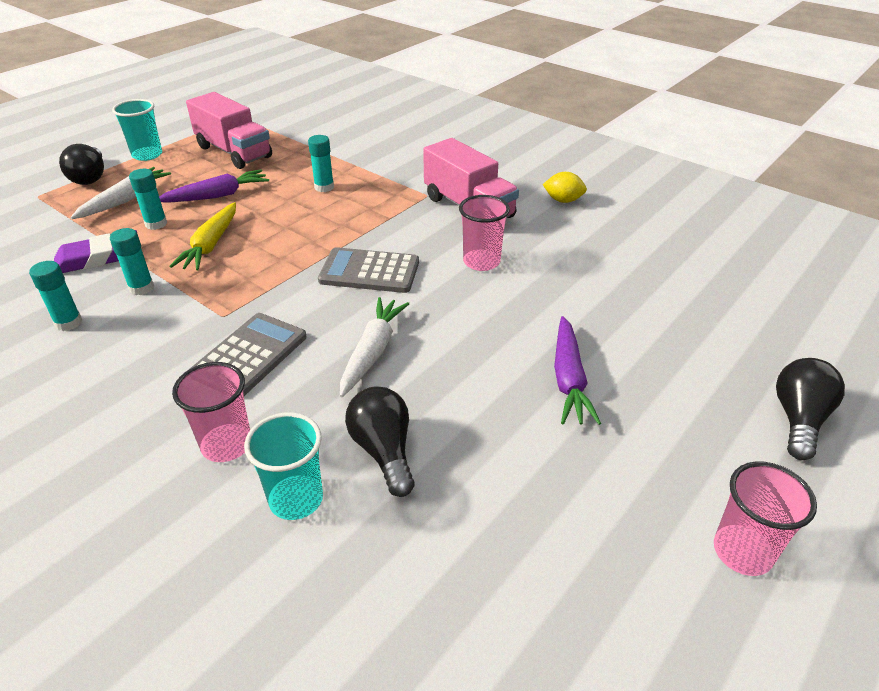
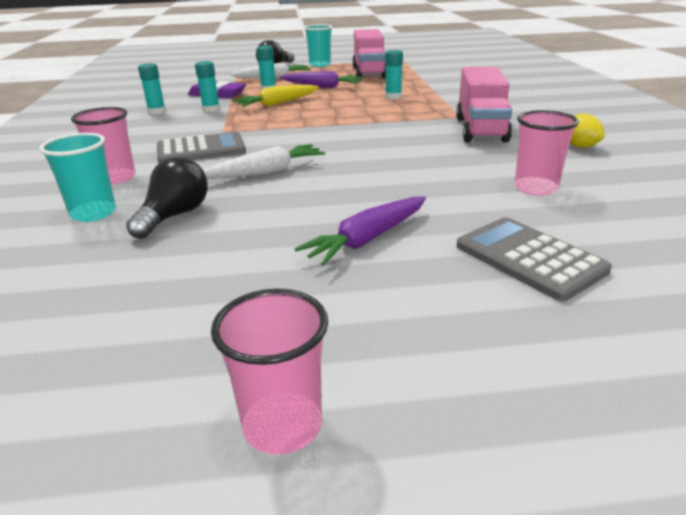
camera: 45 degrees right, 10 degrees down
(369, 271) = (341, 138): grey calculator -> grey calculator (529, 258)
(481, 262) = (432, 157): pink cup -> pink cup (535, 188)
(798, 419) = (559, 379): black light bulb -> none

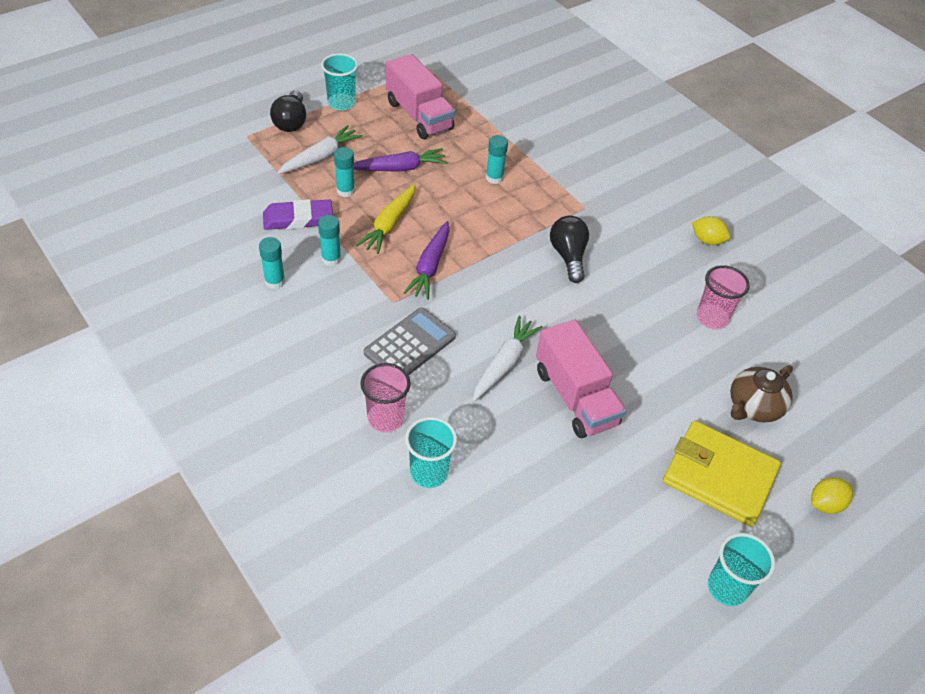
camera: 35 degrees left, 20 degrees up
(174, 216) = (496, 450): black light bulb -> black light bulb (568, 256)
(282, 425) = (727, 588): pink cup -> turquoise cup
(367, 239) = (651, 425): purple carrot -> purple carrot (430, 266)
(410, 302) = (719, 476): none -> yellow wallet
(481, 129) = (618, 230): pink truck -> pink truck (575, 397)
(529, 258) = (753, 407): grey calculator -> brown teapot
(573, 387) = (825, 504): none -> yellow lemon

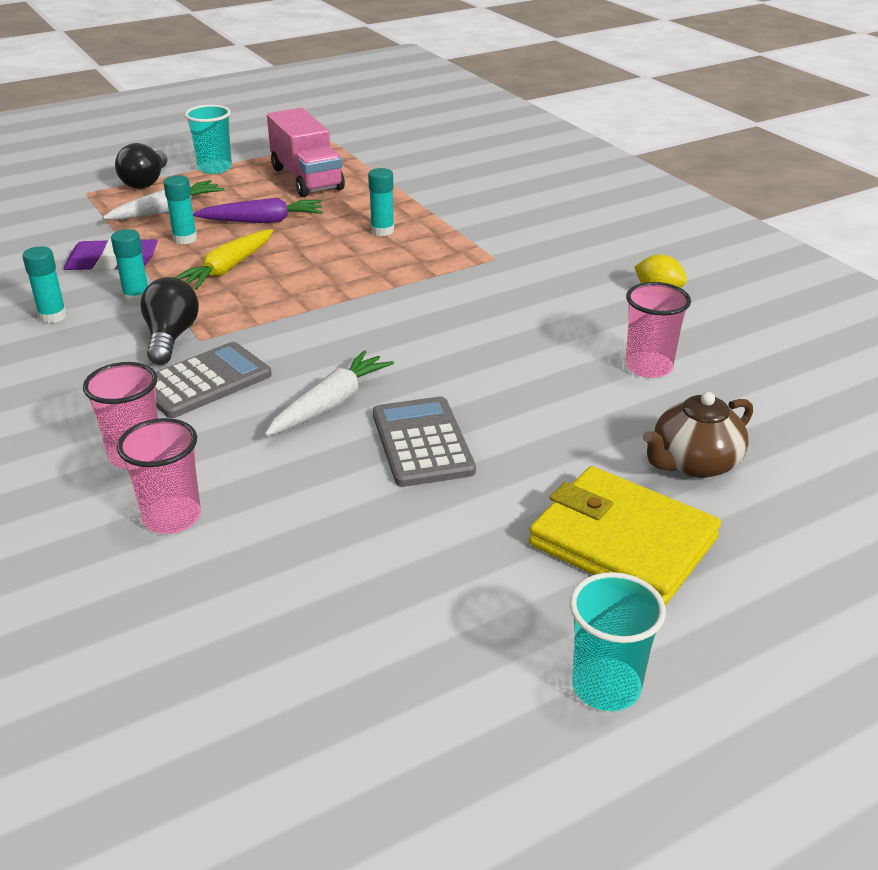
camera: 10 degrees right, 15 degrees down
(429, 472) = (172, 518): turquoise cup -> pink cup
(430, 266) = (265, 307): purple carrot -> none
(568, 256) = (457, 302): black light bulb -> black light bulb (171, 337)
(575, 397) = (422, 442): pink truck -> grey calculator
(825, 504) = (794, 584): yellow lemon -> none

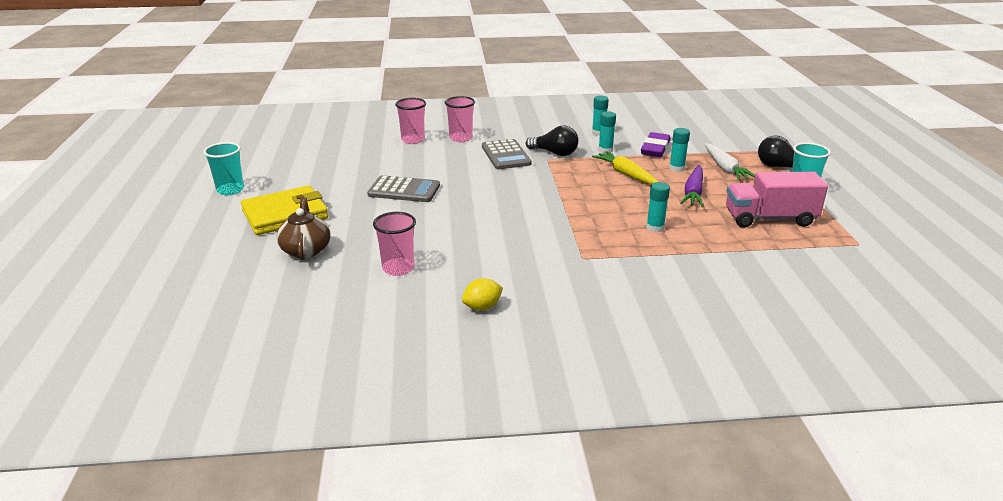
camera: 115 degrees right, 5 degrees down
(331, 404) = (457, 177): white carrot -> none

